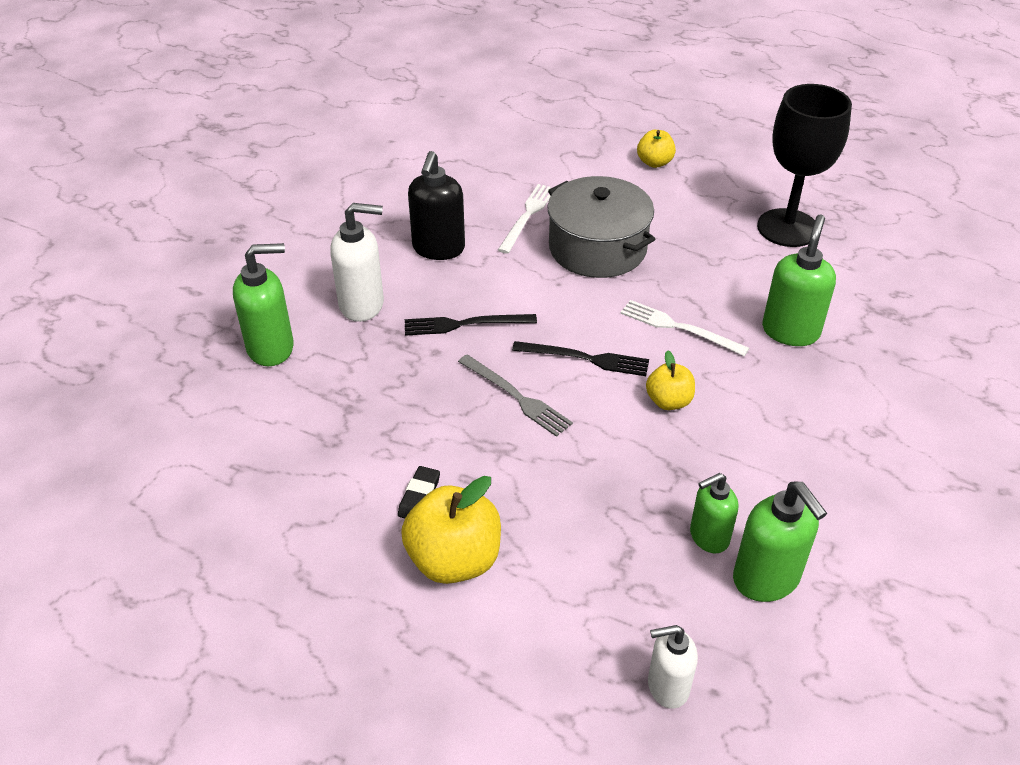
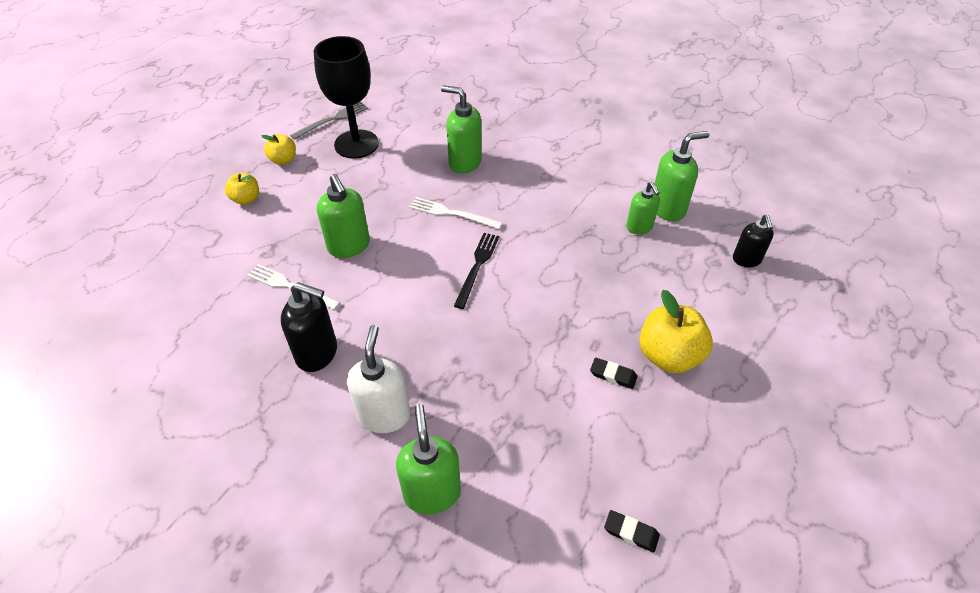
camera: 85 degrees left, 5 degrees up
(207, 508) = (631, 532): none -> black eraser
(465, 324) = (425, 338): black fork -> none
(516, 397) = (513, 310): grey fork -> grey fork (332, 120)
(597, 248) = (349, 246): grey pot -> green soap dispenser
(667, 687) = (746, 260): white soap dispenser -> black soap dispenser
(668, 401) = (524, 229): yellow apple -> yellow apple (283, 160)
(679, 328) = (452, 213): white fork -> white fork turned 75 degrees clockwise

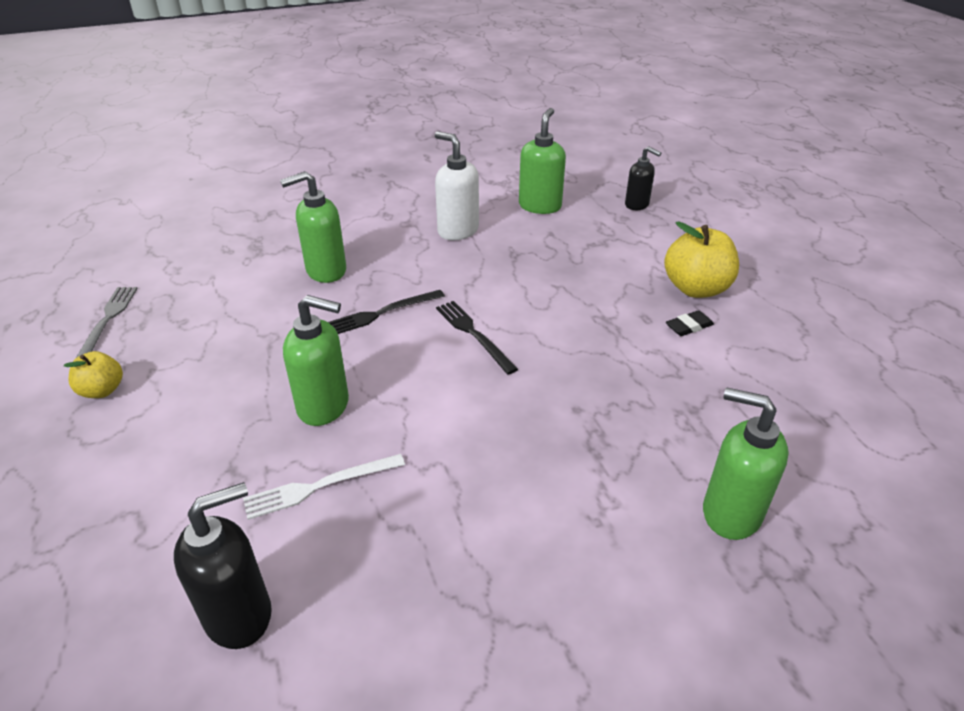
camera: 50 degrees left, 10 degrees down
(246, 199) = (113, 456): yellow apple -> none
(317, 353) = (453, 513): black soap dispenser -> black soap dispenser (239, 614)
(356, 144) = (178, 323): black goblet -> none
(384, 415) = (598, 500): white soap dispenser -> white soap dispenser (457, 231)
(452, 213) = (382, 313): white fork -> black fork
(631, 532) = (863, 405): black eraser -> none
(639, 227) = (542, 228): green soap dispenser -> none

